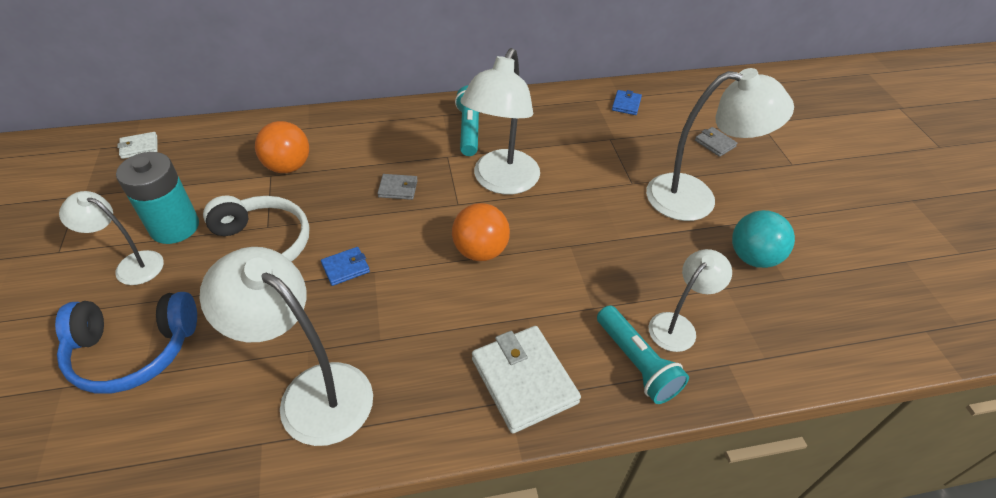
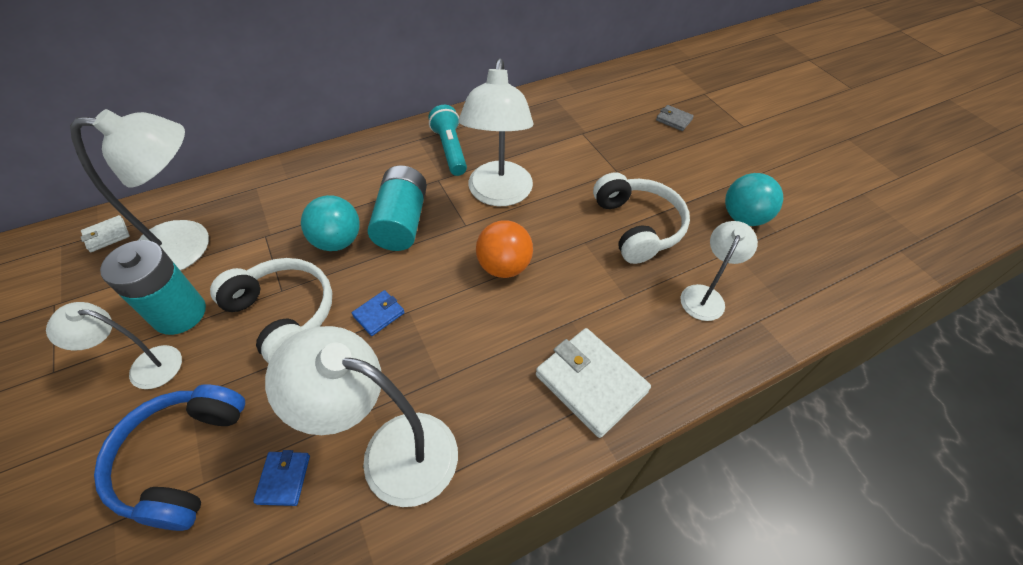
camera: 15 degrees left, 5 degrees up
(133, 351) = (182, 459): blue headphones -> blue headphones turned 120 degrees clockwise
(288, 166) = (280, 223): orange ball -> none
(332, 194) = (337, 241): none -> turquoise ball
(398, 189) = (401, 222): grey wallet -> turquoise battery
(626, 104) = (584, 98): blue wallet -> blue wallet (284, 479)
(632, 242) = (638, 226): none -> white headphones
(636, 363) = (683, 339): turquoise flashlight -> none
(695, 198) = (676, 174): white lamp -> white lamp (189, 245)

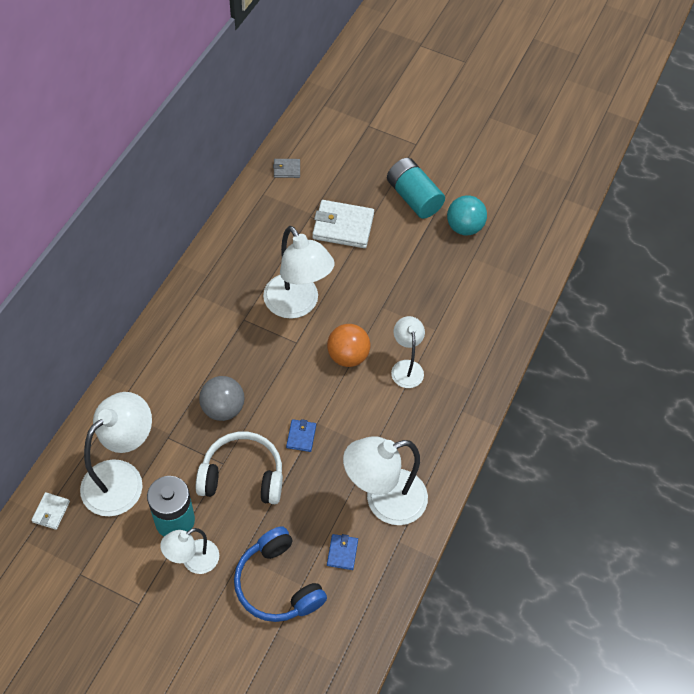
camera: 40 degrees left, 5 degrees up
(284, 479) = (342, 552): blue wallet -> blue wallet turned 45 degrees clockwise
(337, 241) = (223, 408): turquoise ball -> grey ball
(401, 222) = (251, 367): turquoise battery -> turquoise battery (413, 198)
(450, 150) = (228, 289): turquoise flashlight -> none
(591, 383) = (455, 395): white wallet -> white wallet (343, 226)
(638, 226) = (406, 274): white headphones -> none
(674, 120) = (365, 165): grey wallet -> grey wallet (287, 169)
(705, 295) = (478, 300): white lamp -> white lamp (406, 367)

